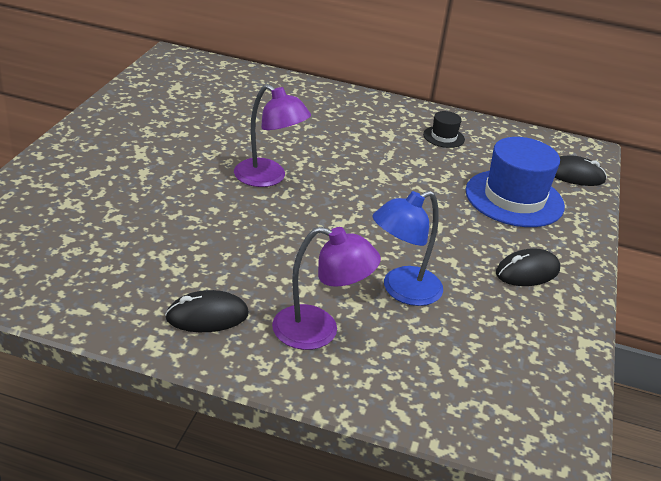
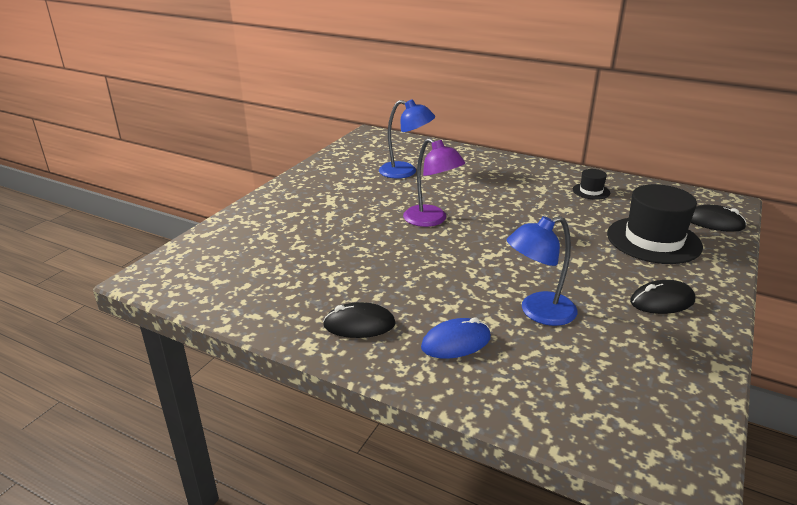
camera: 15 degrees right, 5 degrees down
(226, 112) = (405, 172): none -> blue lamp
(319, 331) = (456, 342): purple lamp -> blue mouse
(514, 198) = (653, 240): blue hat -> black hat

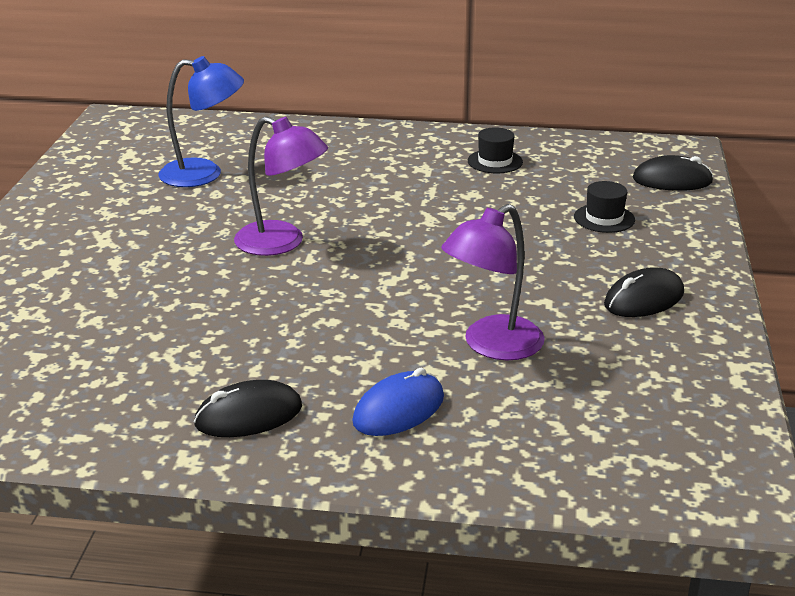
camera: 20 degrees left, 0 degrees up
(538, 312) = (492, 346): blue lamp -> purple lamp
(653, 240) = (604, 218): black hat -> black hat, size x0.47

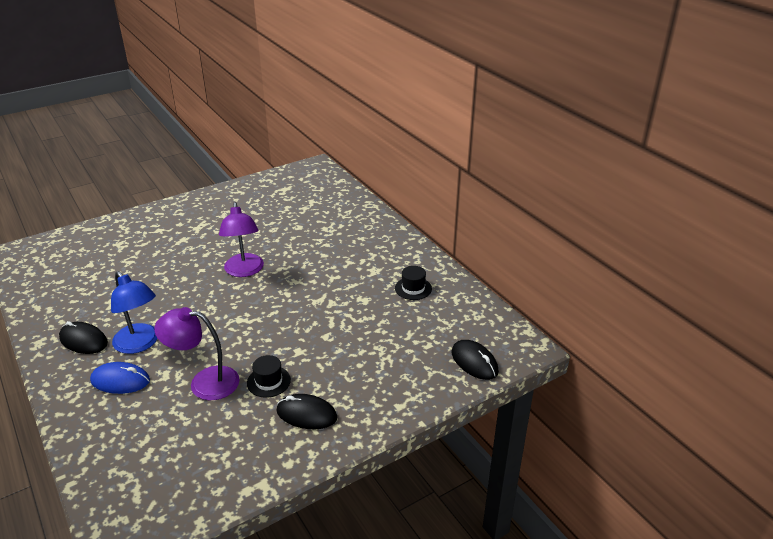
camera: 50 degrees right, 5 degrees up
(204, 174) = (289, 216): blue lamp -> blue lamp (140, 344)
(604, 218) = (389, 357): black hat -> black hat (268, 381)

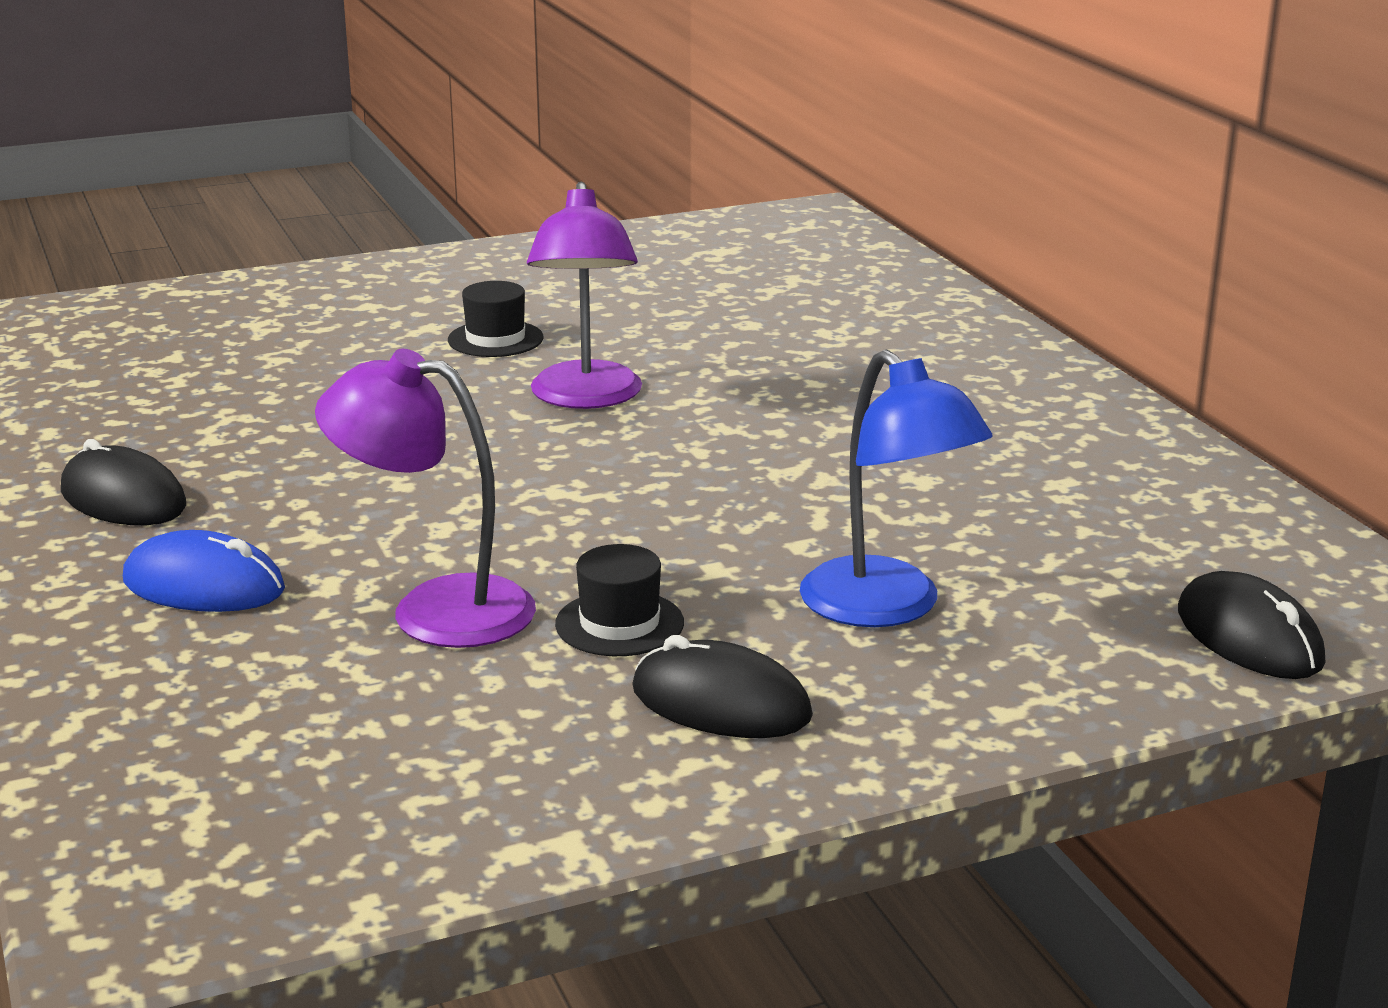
camera: 10 degrees right, 10 degrees down
(140, 344) = (272, 518): blue lamp -> blue lamp (886, 608)
(413, 288) = (1070, 467): black hat -> black hat (495, 339)

